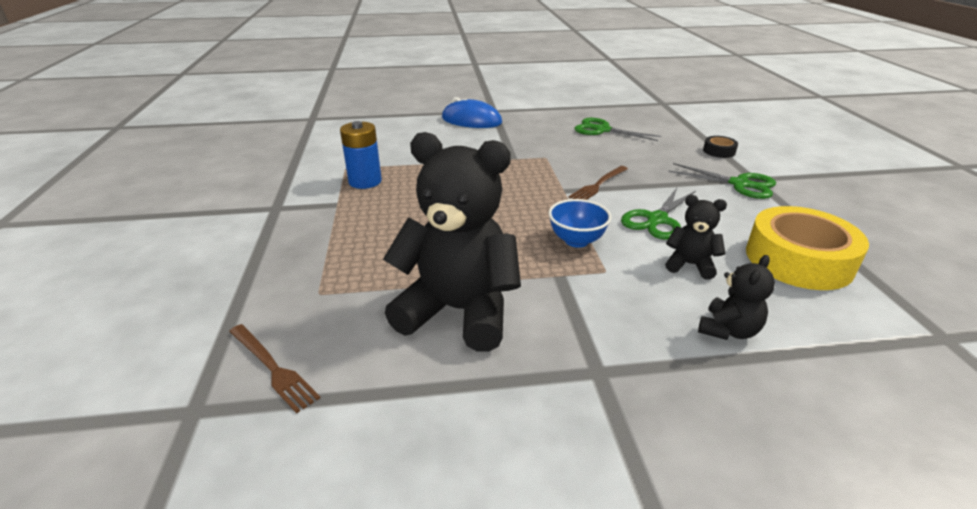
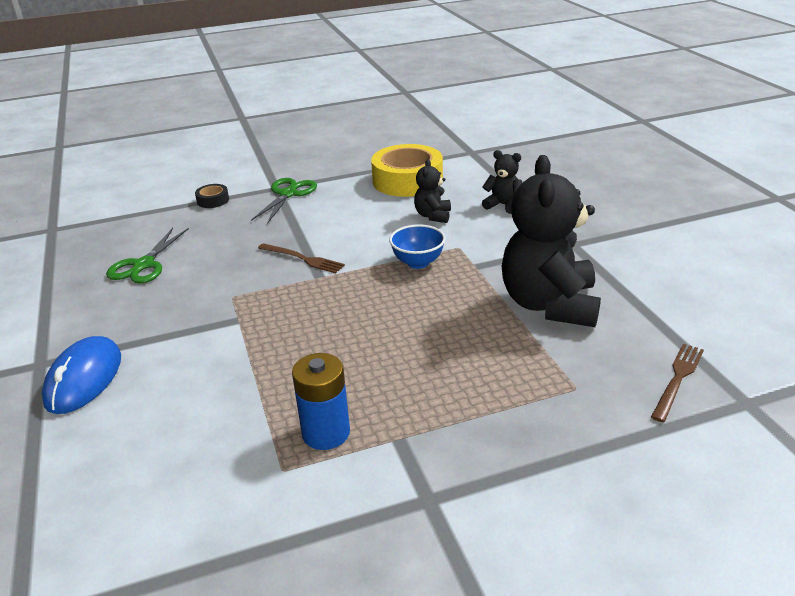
camera: 100 degrees left, 0 degrees up
(657, 219) = (367, 229): green scissors -> none

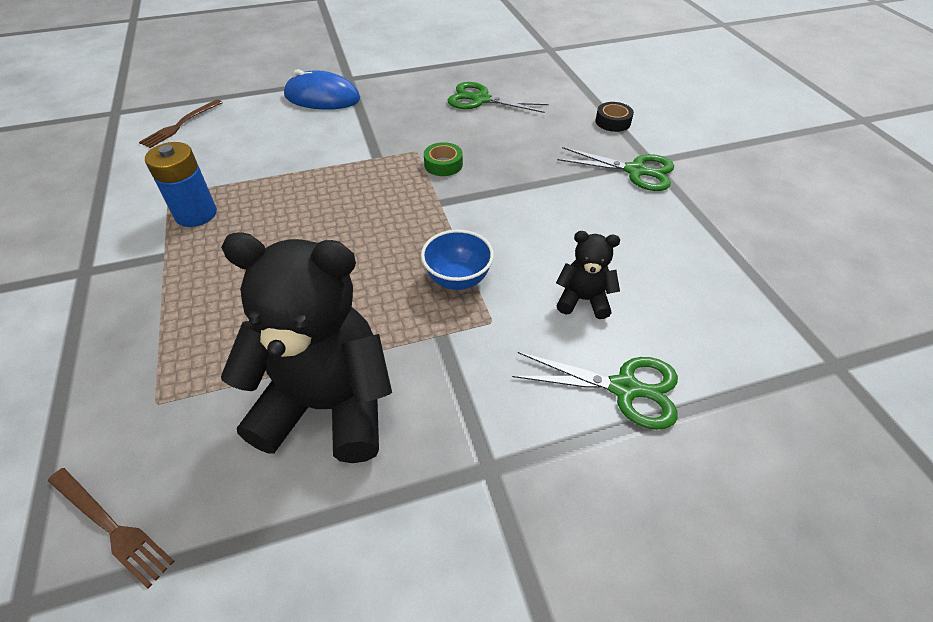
camera: 90 degrees right, 15 degrees up
(260, 279) = (443, 164): none -> green tape
(303, 259) = (479, 189): brown fork -> brown fork (180, 125)
(407, 180) = (696, 277): yellow tape -> none
(503, 205) = (624, 388): black teddy bear -> green scissors

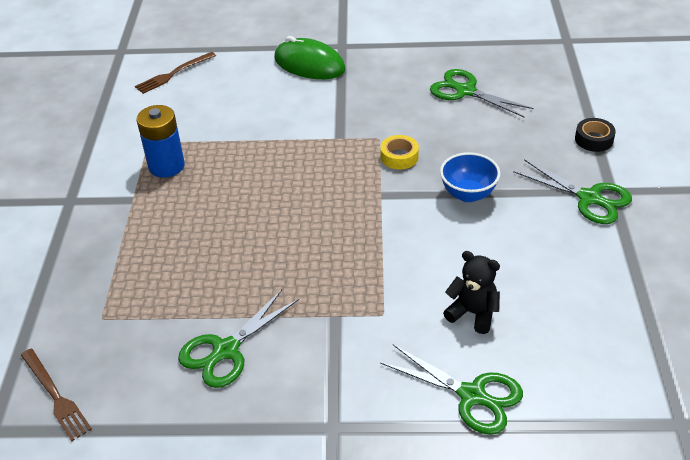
camera: 20 degrees right, 5 degrees down
(322, 98) = (309, 64): blue mouse -> green mouse
(327, 405) = (226, 350): black teddy bear -> green scissors
(443, 164) = (399, 157): green tape -> yellow tape
(457, 279) = (368, 271): blue bowl -> blue bowl (468, 194)

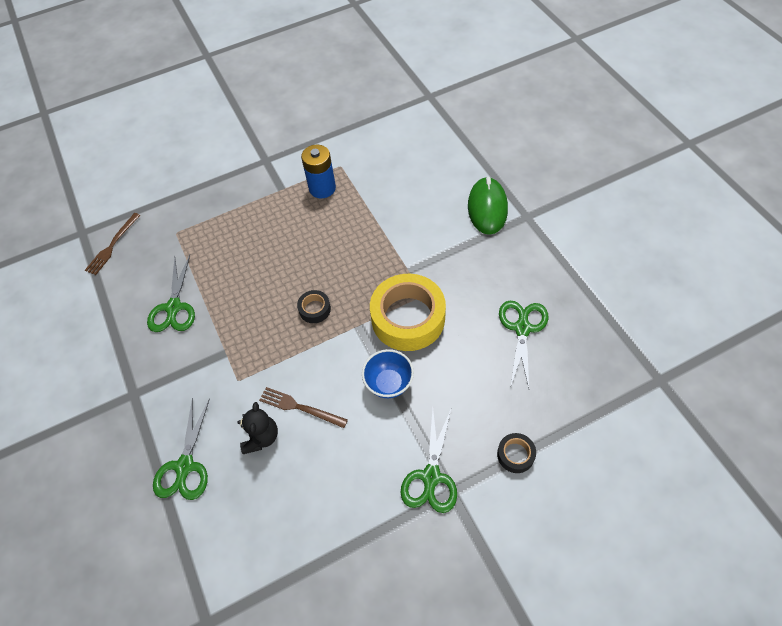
camera: 65 degrees right, 15 degrees up
(173, 74) = (422, 137): brown fork -> brown fork (300, 407)
(226, 350) = (174, 307): green scissors -> green scissors turned 105 degrees counterclockwise
(333, 221) = (314, 309): none -> black tape
(399, 157) = (408, 318): yellow tape -> yellow tape, size x2.27

